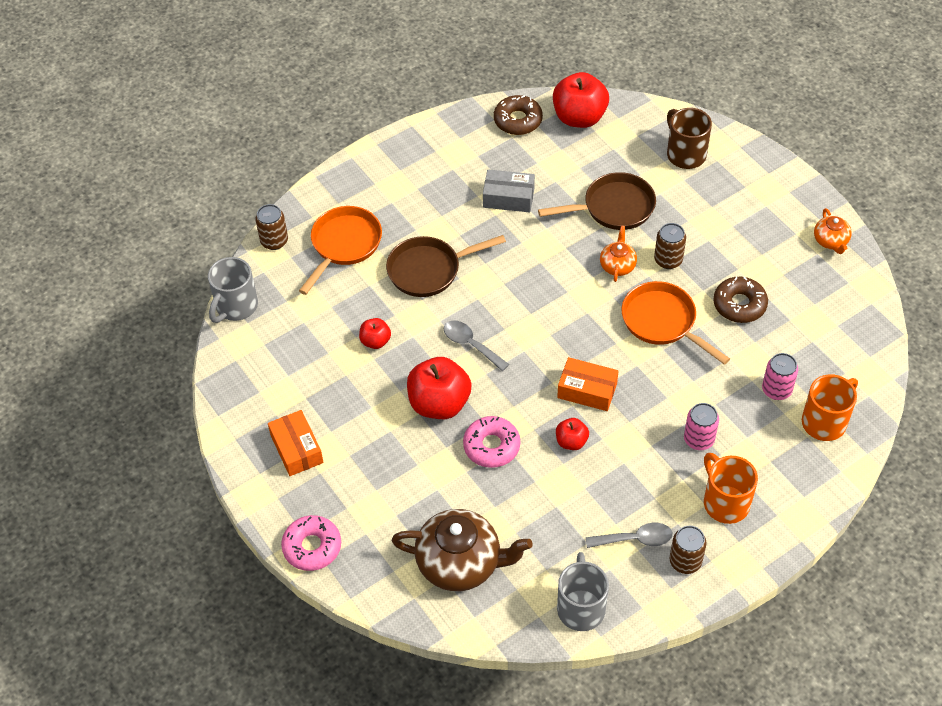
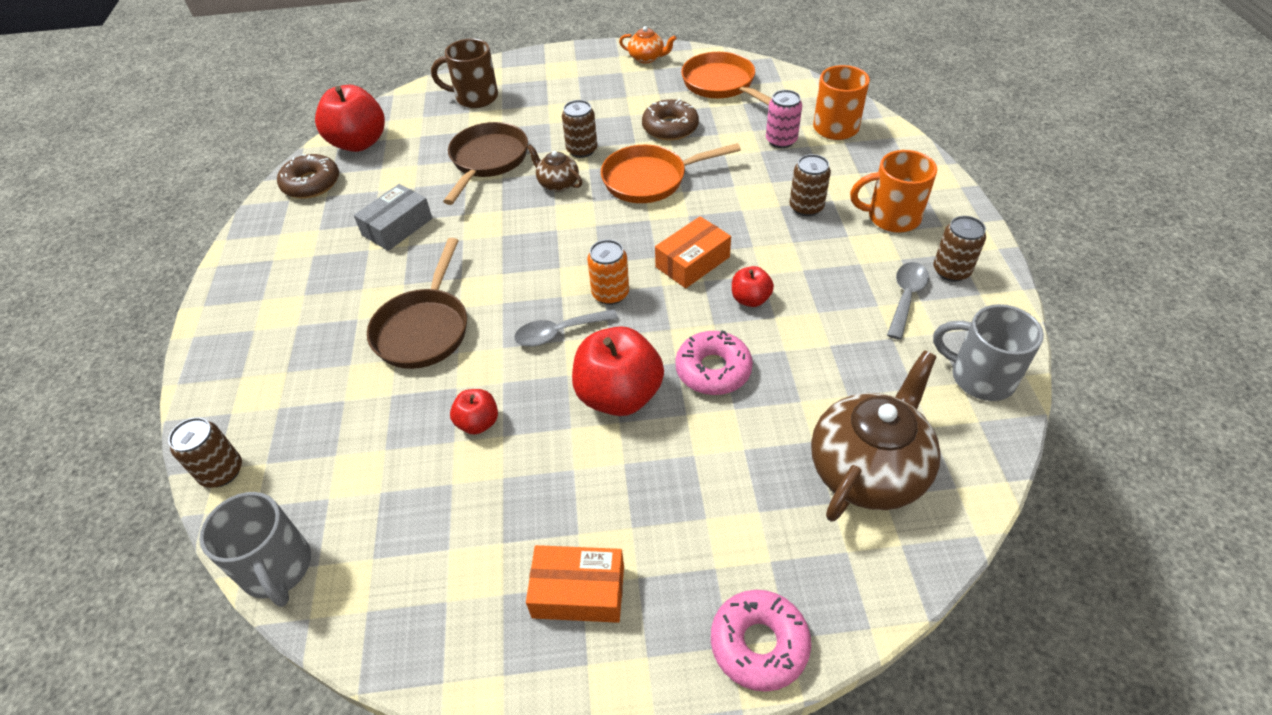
camera: 60 degrees left, 5 degrees down
(344, 245) = (307, 396): orange pan -> orange pan (721, 85)
(524, 356) = (610, 294): none -> orange can
(617, 265) = (558, 183): orange teapot -> brown teapot
(698, 439) = (806, 207): pink can -> brown can

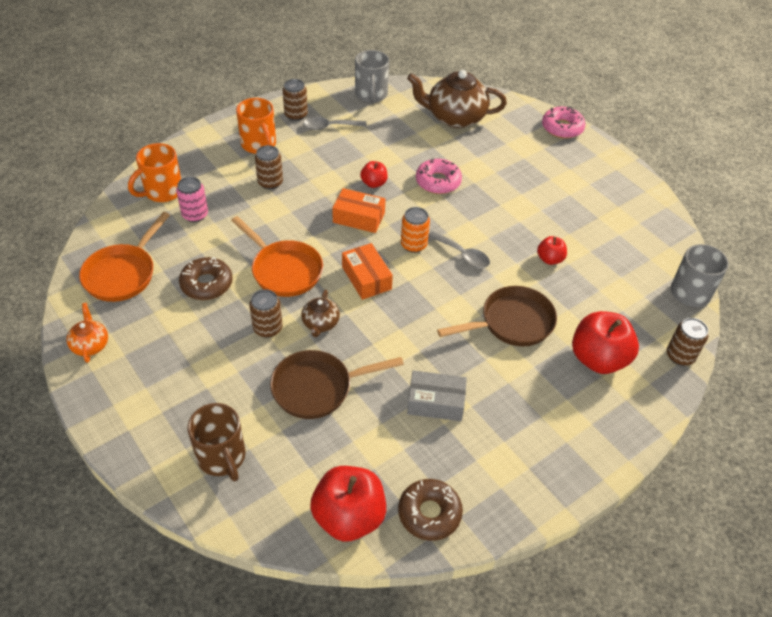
camera: 125 degrees left, 0 degrees up
(578, 591) = (593, 183): orange box -> orange box (366, 278)
(619, 395) = (484, 211): red apple -> red apple (598, 359)

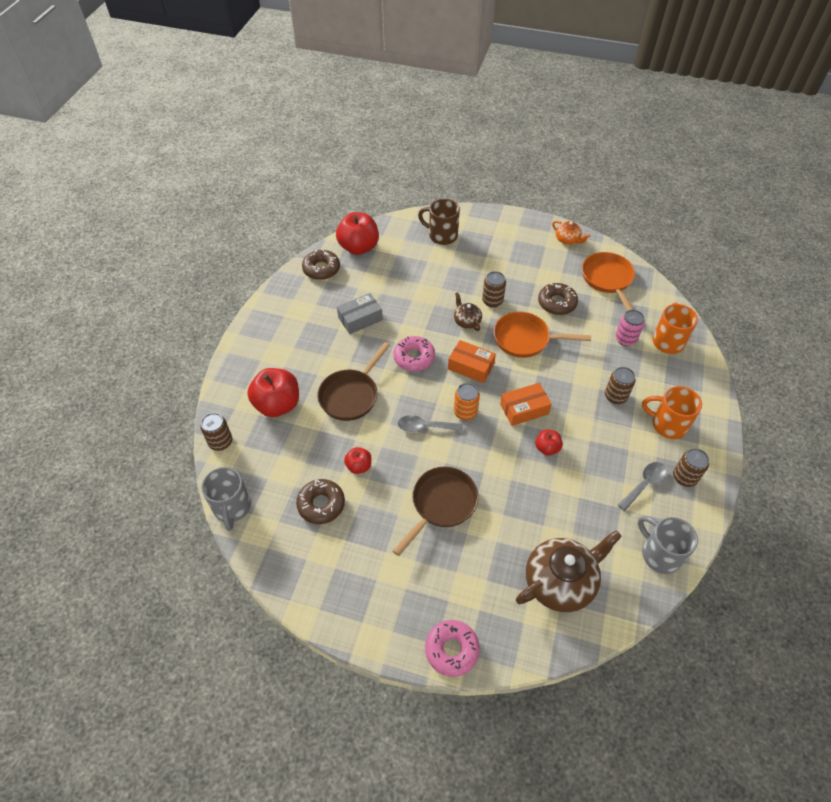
camera: 145 degrees right, 5 degrees up
(317, 388) = (431, 288): brown pan -> brown pan (441, 504)
(438, 182) = (502, 486): pink donut -> pink donut (414, 357)
(604, 250) = (321, 504): none -> brown donut

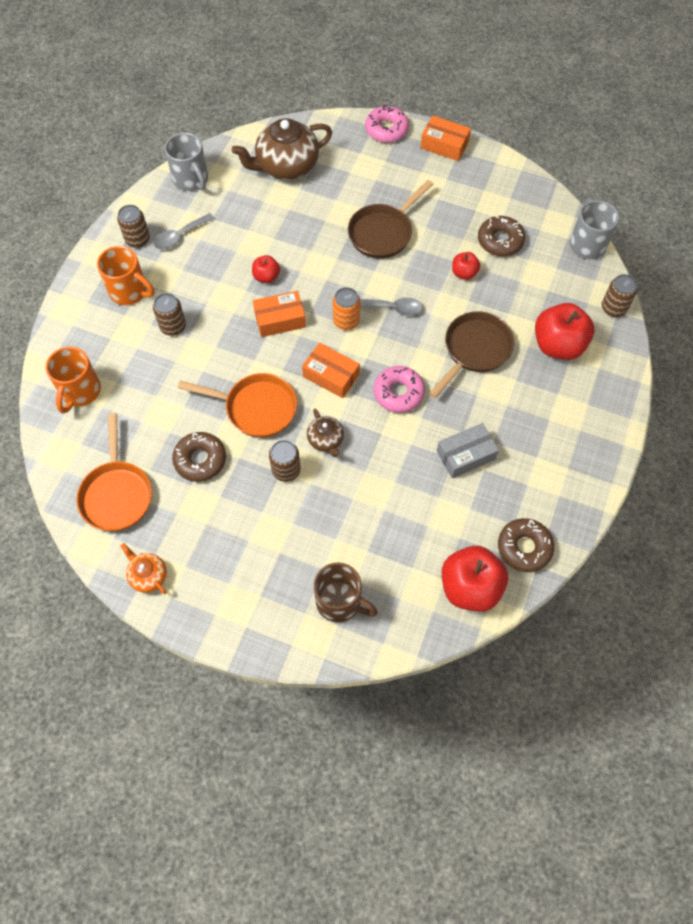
camera: 175 degrees left, 10 degrees up
(379, 630) = (444, 145): none -> orange box
(625, 339) = (131, 398): pink can -> none

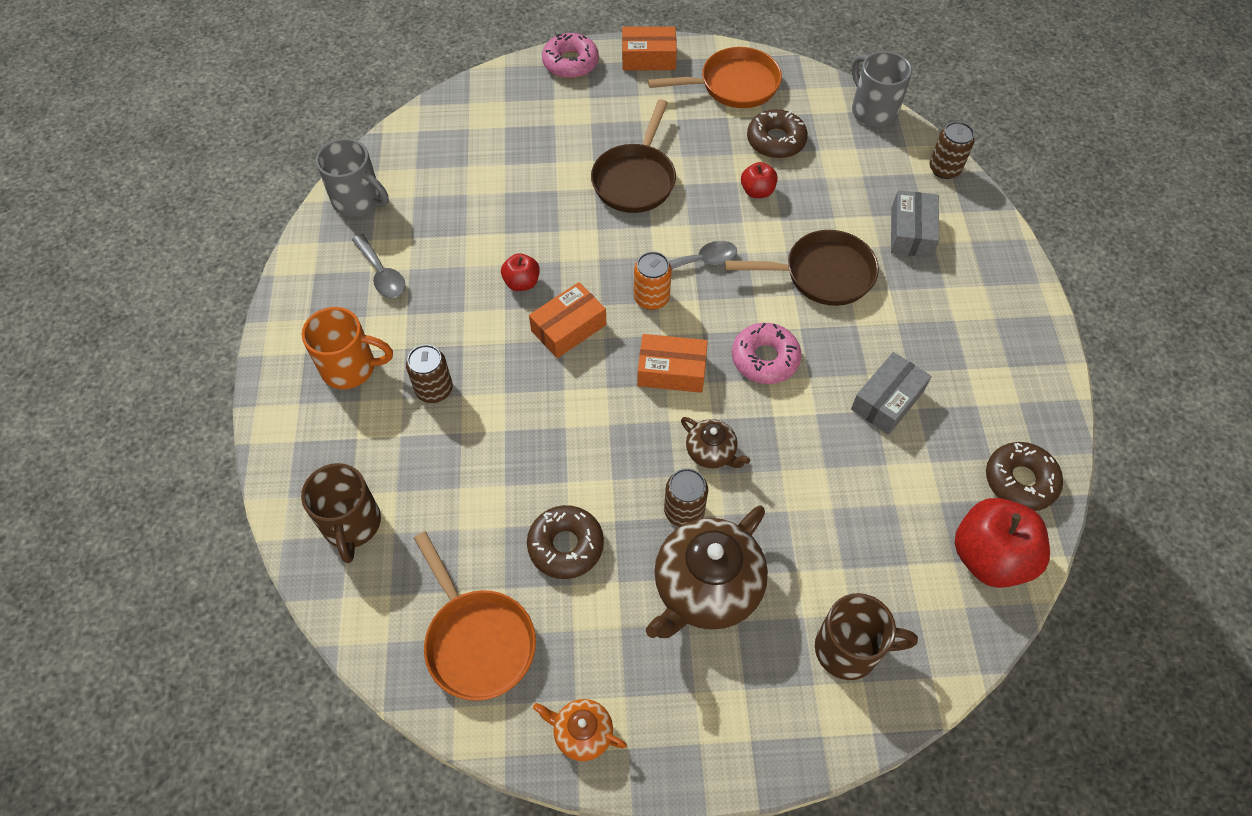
camera: 25 degrees left, 5 degrees down
(80, 391) = (352, 525): orange mug -> brown mug
(137, 239) = (326, 298): brown can -> none
(180, 236) = (381, 274): grey spoon -> grey spoon turned 60 degrees counterclockwise
(256, 408) = (601, 449): orange pan -> orange pan (733, 85)
(286, 166) = (472, 144): brown teapot -> brown teapot (706, 588)
(474, 350) = (822, 274): brown pan -> brown pan turned 75 degrees clockwise
(558, 345) = (911, 232): red apple -> grey box

